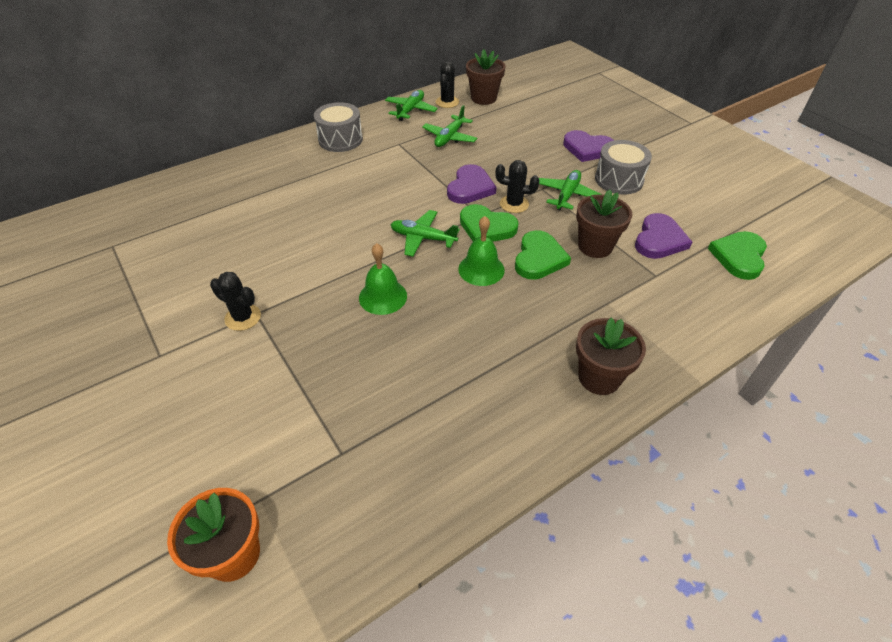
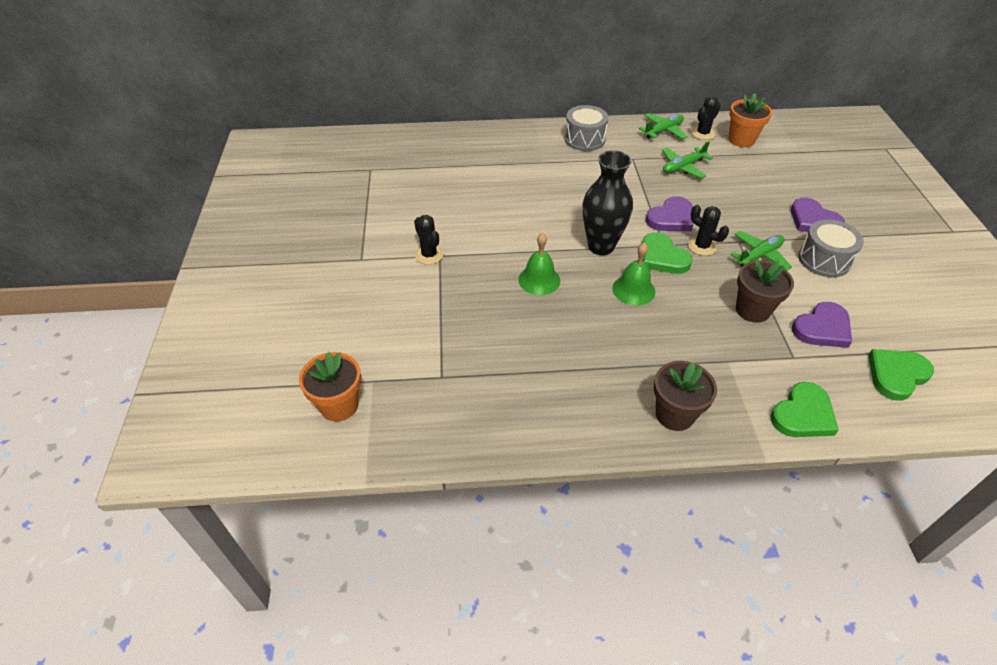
camera: 30 degrees right, 0 degrees up
(423, 238) = (601, 246): green plane -> black vase
(483, 98) = (741, 140): brown flower pot -> orange flower pot
(539, 258) = (691, 300): green heart -> green heart (803, 414)

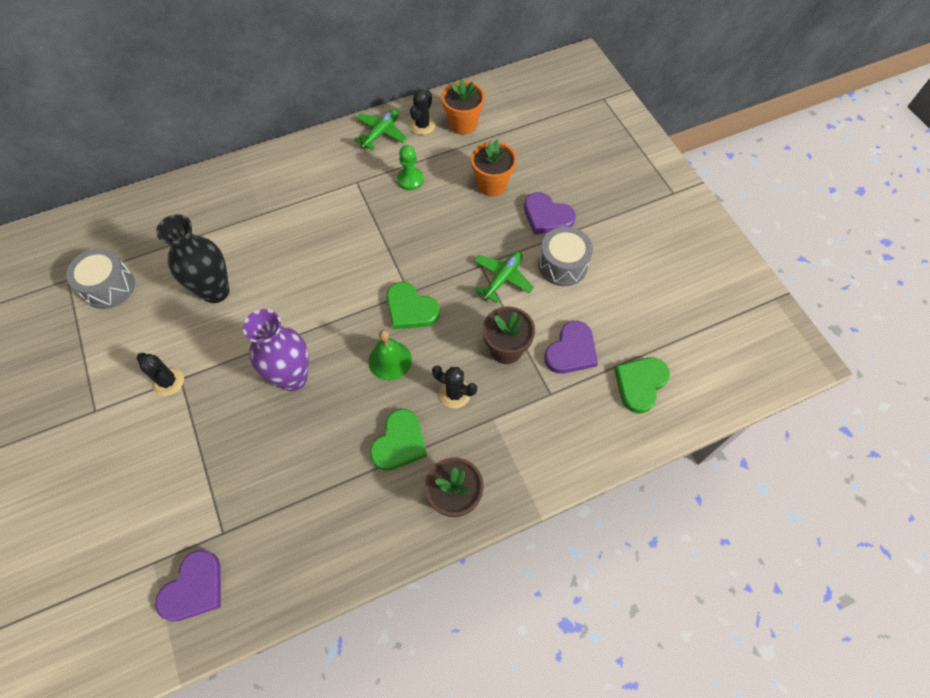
camera: 20 degrees left, 15 degrees up
(339, 405) = (126, 605): orange flower pot -> orange flower pot (492, 185)
(539, 280) = (293, 378): green bell -> purple vase
(584, 139) = (300, 168): grey drum -> grey drum (109, 287)
(601, 246) = (347, 313): black vase -> black vase (216, 291)
(671, 218) = (410, 254): purple heart -> purple heart (194, 588)
(683, 167) = (410, 180): green plane -> green pawn
(702, 246) = (446, 283): black cactus -> black cactus (455, 394)
(803, 414) = (566, 457): green heart -> green heart (399, 442)

